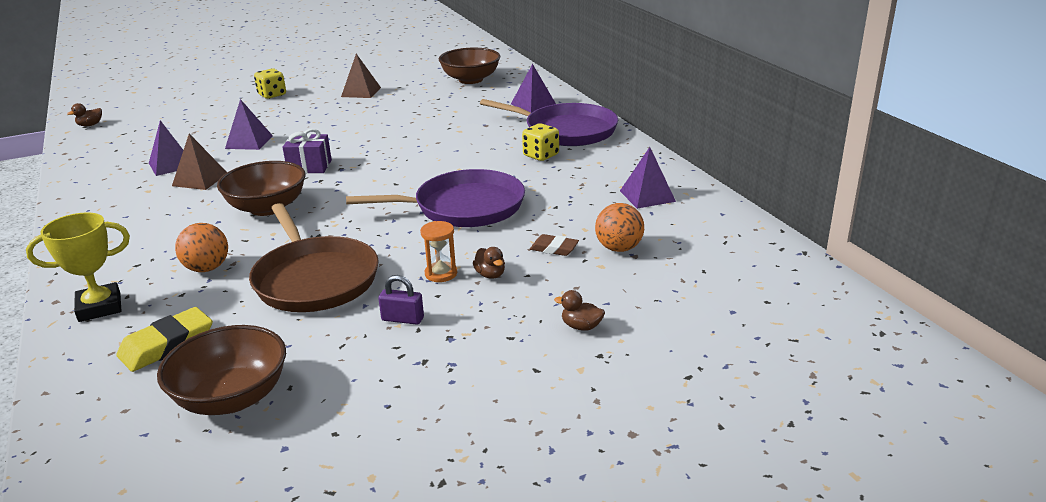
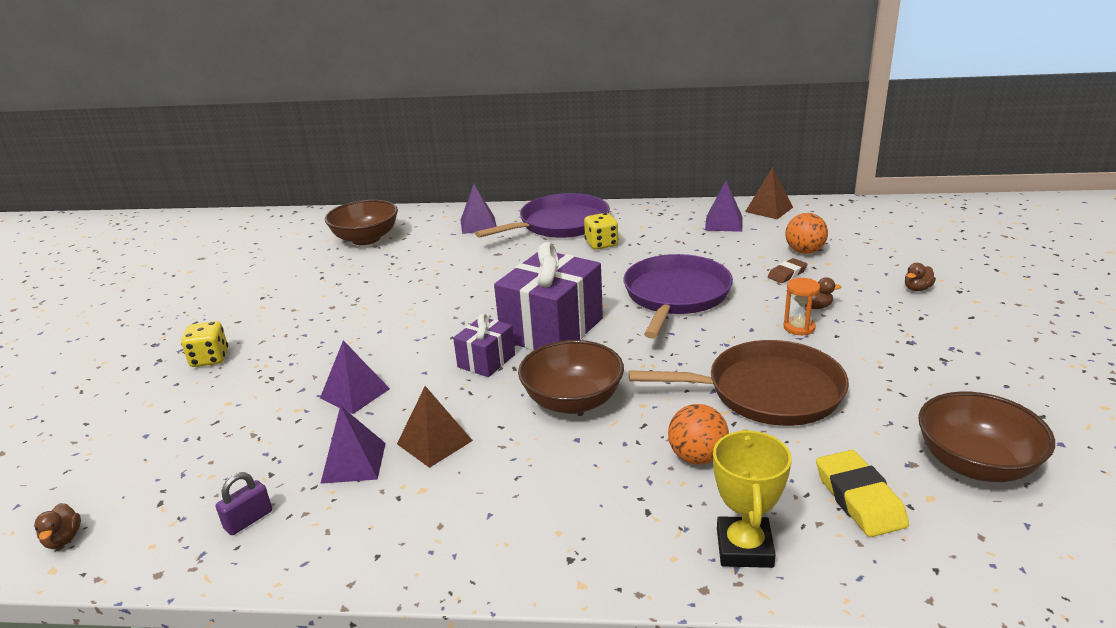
camera: 60 degrees left, 0 degrees up
(361, 92) = (301, 300): brown pyramid -> brown pyramid (769, 209)
(370, 175) = (552, 329): none -> purple gift
(402, 319) = (870, 357): purple padlock -> purple padlock (248, 520)

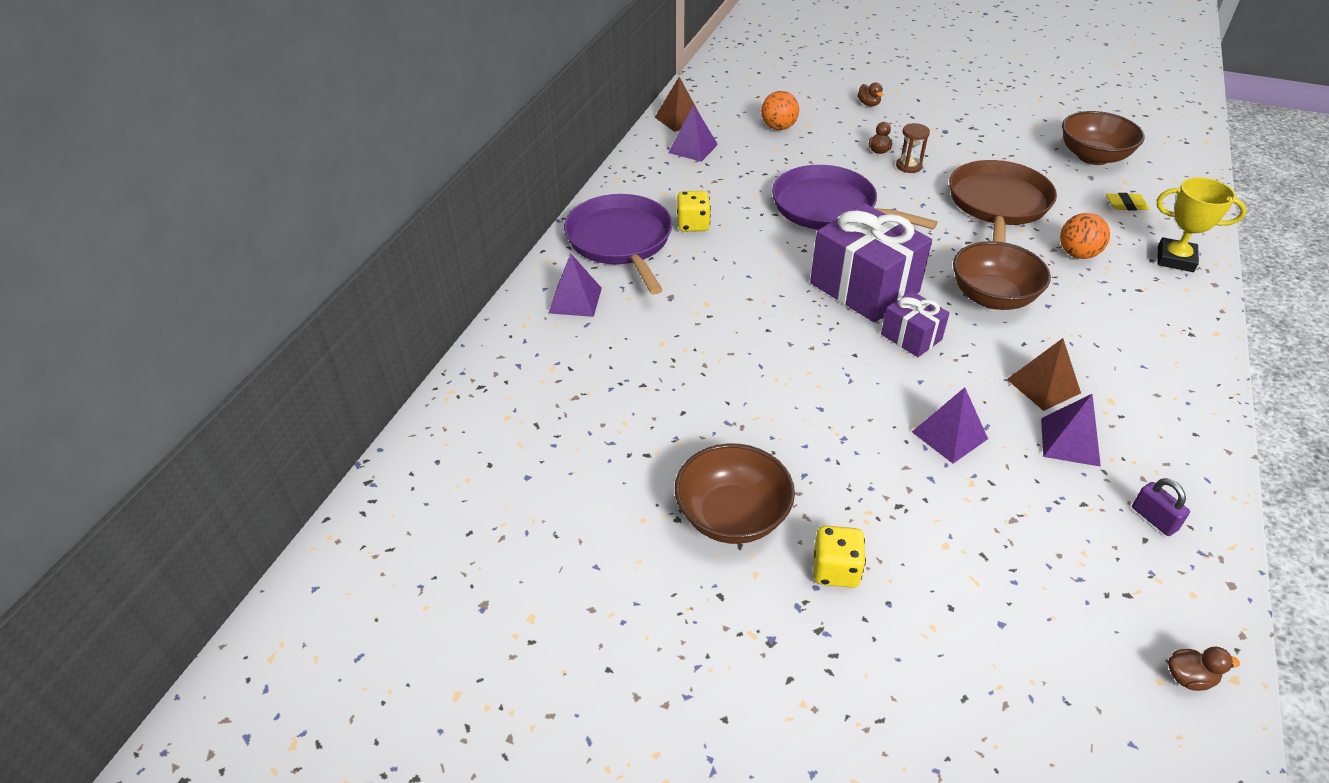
camera: 75 degrees left, 15 degrees up
(366, 239) = (547, 404): brown bowl -> brown bowl (732, 516)
(787, 274) = (816, 146): brown eraser -> none
(799, 327) = (908, 166): orange hourglass -> brown hourglass
(859, 498) = (1126, 205): yellow eraser -> yellow eraser, size x0.62

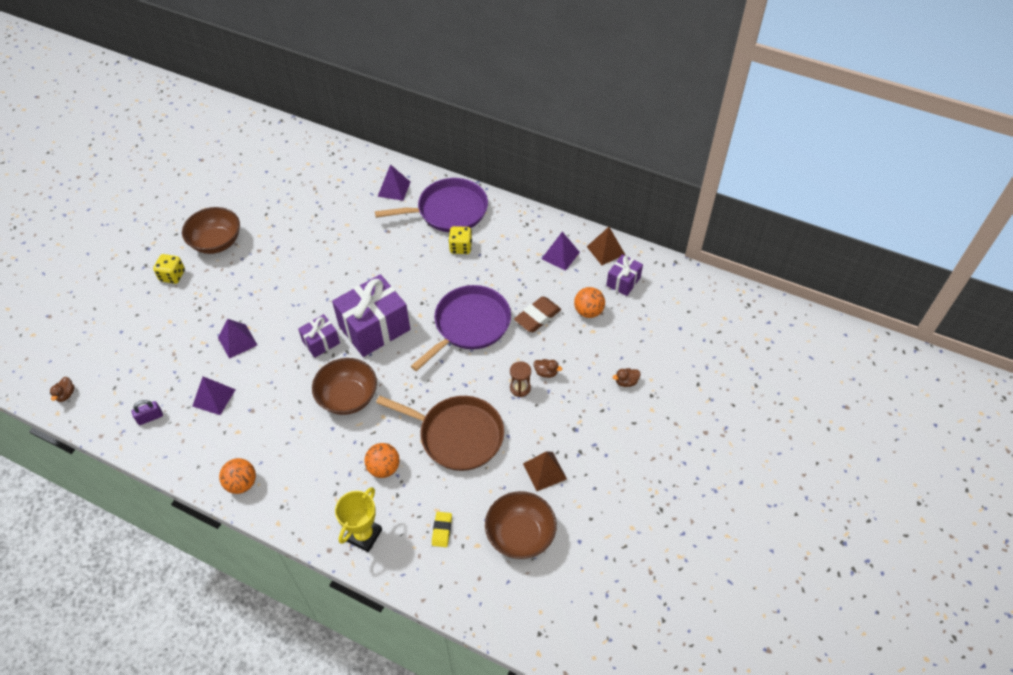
camera: 95 degrees right, 10 degrees up
(726, 108) = (623, 281): none -> purple gift
(798, 160) = (537, 317): none -> brown eraser
(1043, 386) = (260, 399): brown pyramid -> brown pyramid (544, 471)
(1188, 379) = (242, 483): none -> orange ball

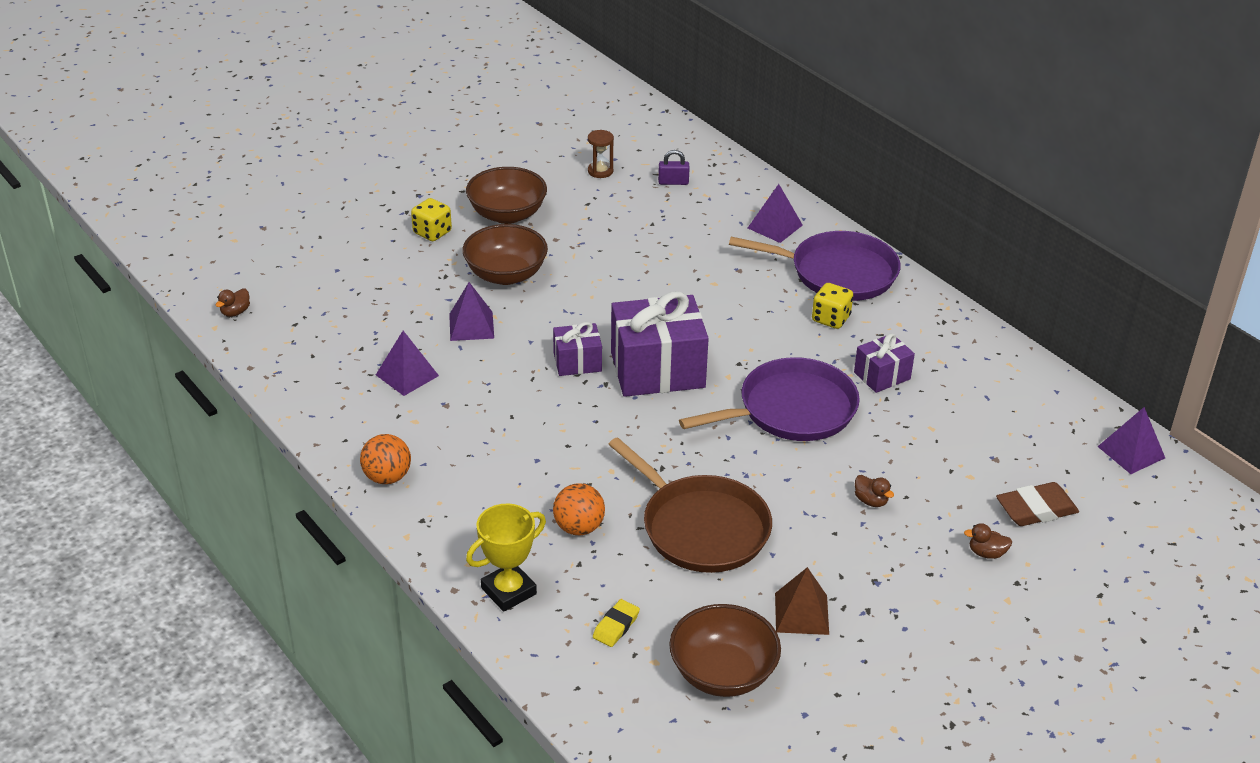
camera: 25 degrees right, 15 degrees down
(150, 417) = (318, 369): purple padlock -> purple padlock (673, 182)
(348, 397) = (577, 433): brown bowl -> brown bowl (506, 274)
(520, 388) = (822, 505): brown hourglass -> brown hourglass (600, 171)
(537, 317) = (896, 432): brown eraser -> brown eraser (1036, 509)
(560, 255) = (973, 373): purple pyramid -> purple pyramid (1131, 452)
(588, 311) = (977, 451): orange ball -> none
(605, 250) = (1046, 388): brown pyramid -> none
(623, 281) = (1052, 433): purple gift -> purple gift (882, 376)

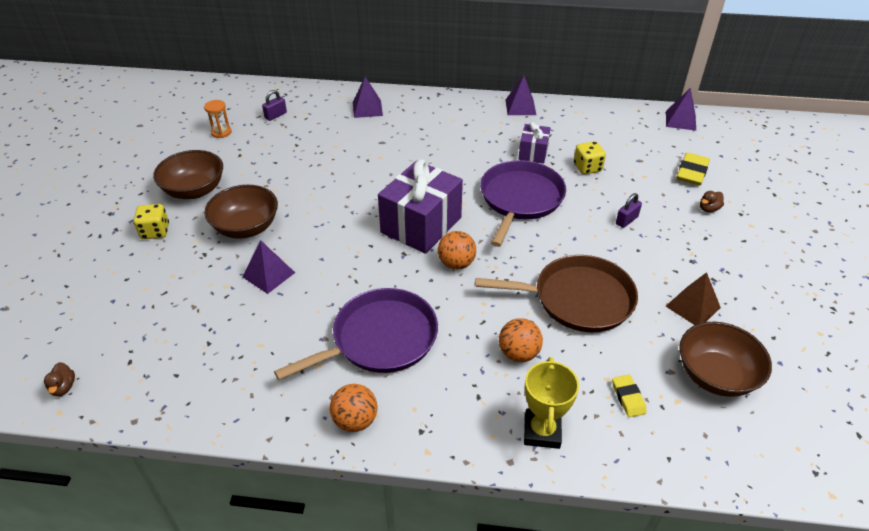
camera: 45 degrees left, 5 degrees up
(407, 375) = (269, 338): purple pyramid -> purple pyramid (520, 107)
(577, 362) = (369, 252): purple gift -> none
(600, 171) = (221, 132): brown hourglass -> orange hourglass
(638, 423) = (456, 263): none -> orange ball
(831, 319) = (466, 139): yellow dice -> yellow dice (587, 168)
(838, 273) = (434, 114): purple pan -> purple pan (380, 339)
(871, 501) = (626, 220): brown duck -> purple padlock
(1036, 509) = (691, 172): brown eraser -> yellow eraser

